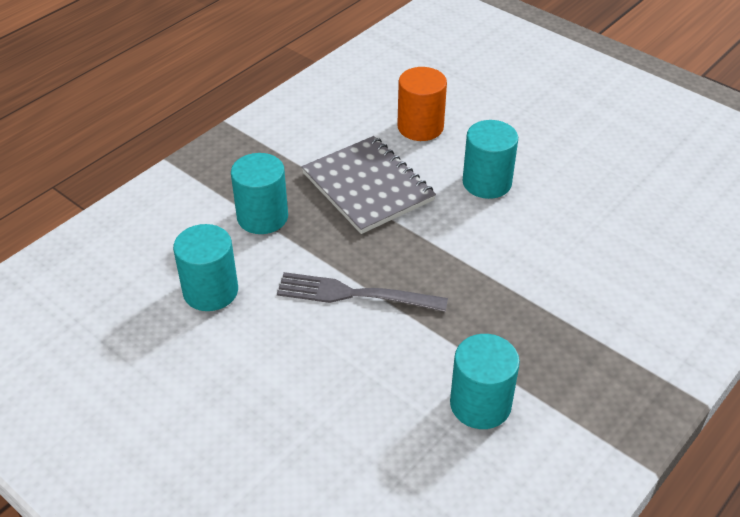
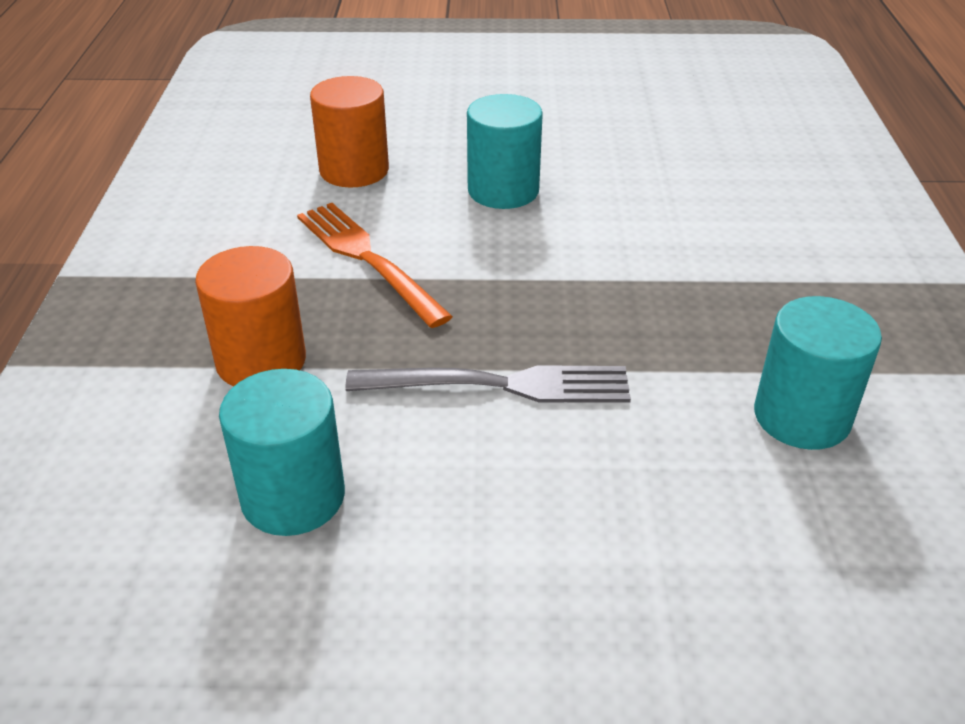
camera: 40 degrees left, 5 degrees down
(262, 217) = (261, 361): turquoise cylinder -> orange cylinder
(354, 294) = (502, 385): grey fork -> grey fork turned 150 degrees counterclockwise
(367, 187) = (366, 258): grey notebook -> orange fork

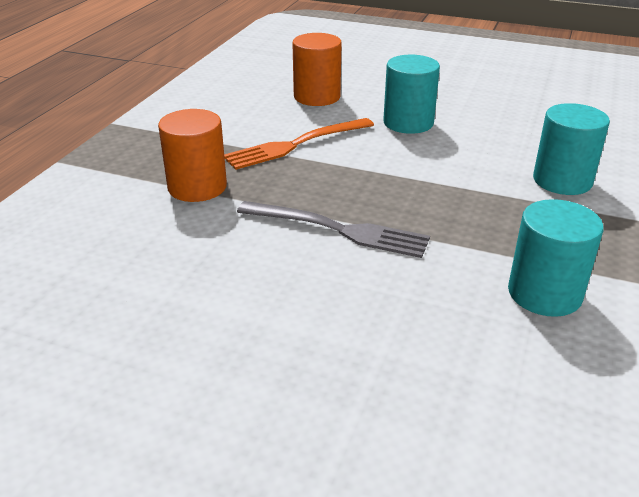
camera: 20 degrees right, 5 degrees down
(293, 496) = (172, 261): turquoise cylinder -> turquoise cylinder (562, 180)
(366, 258) = (295, 145): orange fork -> orange fork turned 105 degrees counterclockwise

